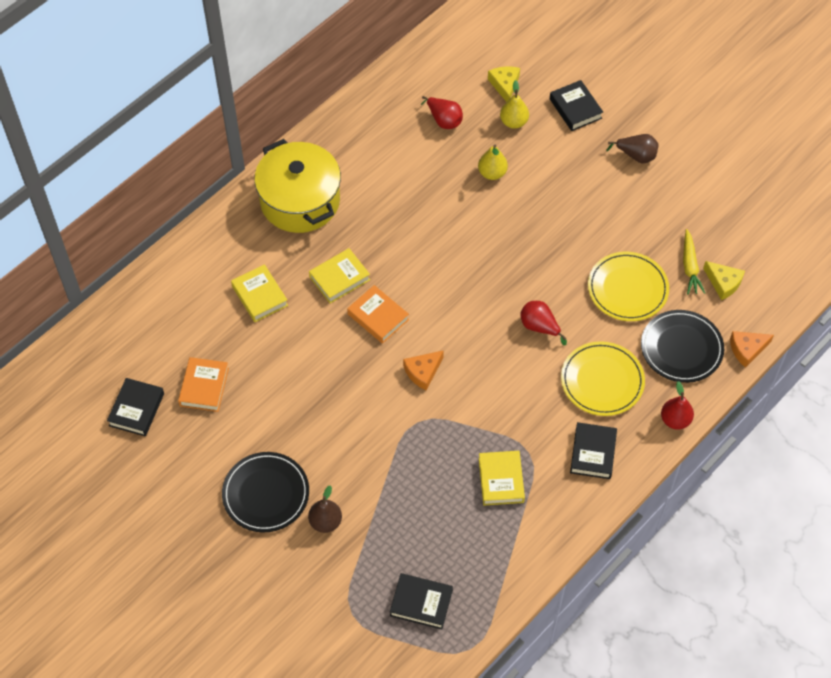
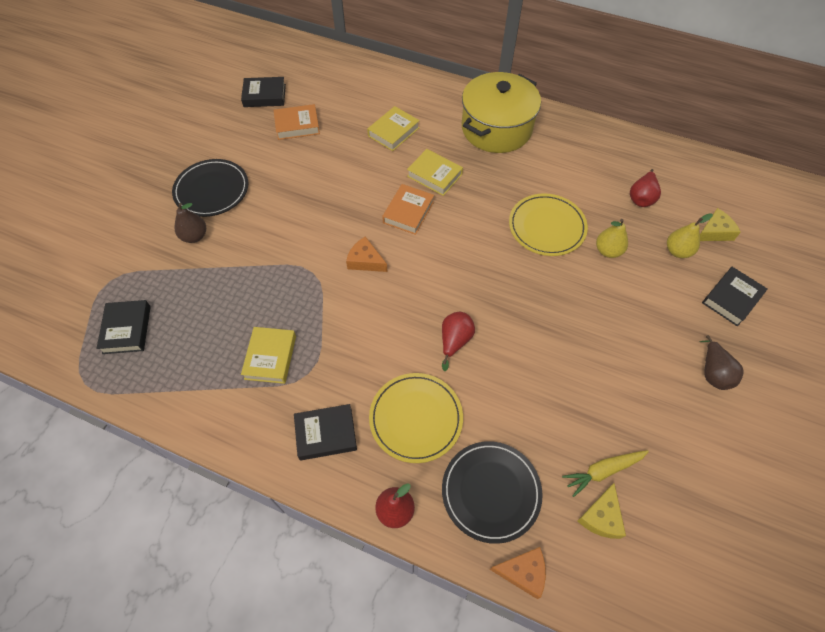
camera: 70 degrees right, 0 degrees up
(501, 480) = (270, 357): yellow book -> yellow book turned 60 degrees counterclockwise
(627, 289) = (540, 412): yellow plate -> yellow plate (547, 227)
(747, 349) = (523, 572): orange cheese -> orange cheese turned 135 degrees clockwise

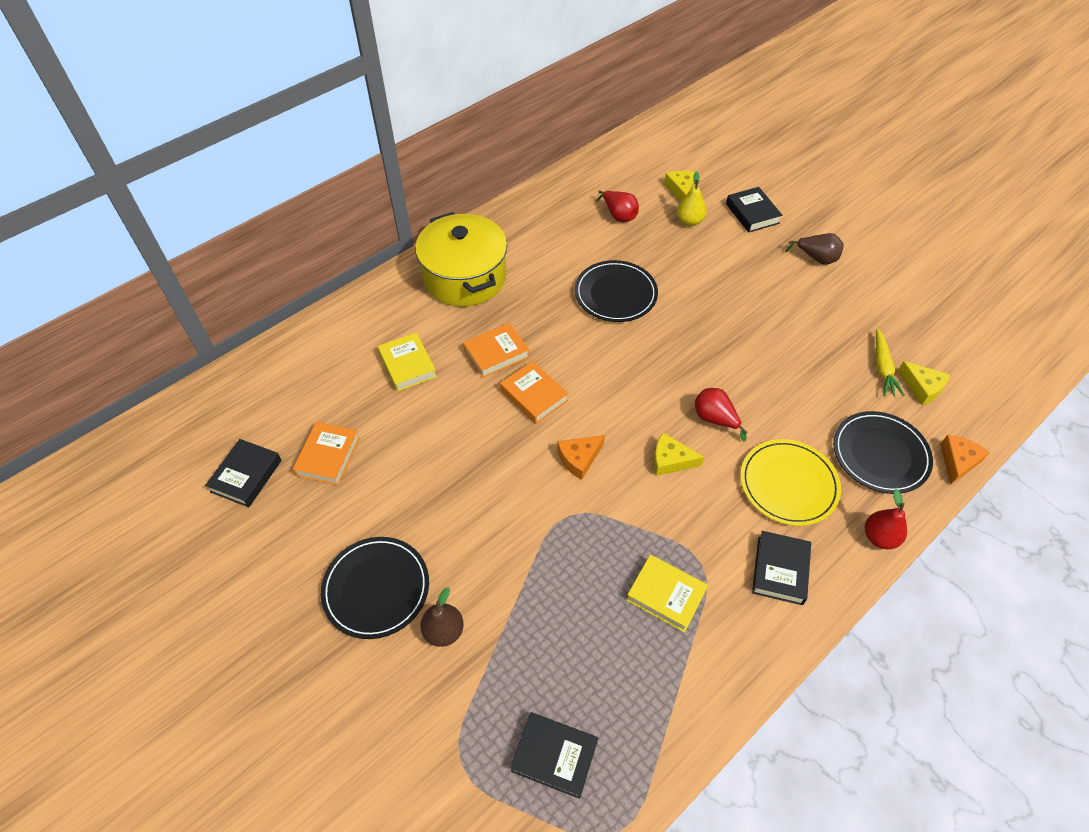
camera: 65 degrees left, 5 degrees down
(395, 322) = (670, 460): none -> yellow cheese
(434, 175) = (496, 354): yellow book -> orange book
(547, 227) = (615, 294): yellow plate -> black plate
(608, 251) = (666, 264): yellow pear -> none

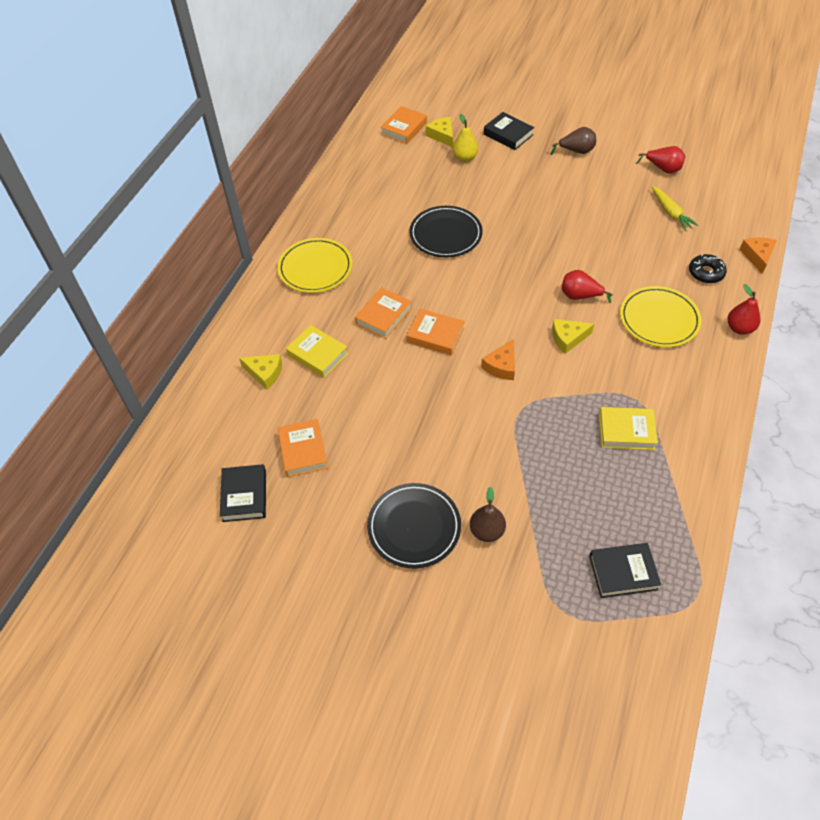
camera: 25 degrees left, 0 degrees up
(465, 277) = (315, 268): yellow pot -> yellow plate
(619, 215) = (407, 173): red pear -> red pear (663, 169)
(646, 169) = (404, 129): none -> orange book
(780, 570) = (690, 379): black book -> none
(880, 454) = (706, 273): black plate -> black donut
(922, 387) = (704, 215): yellow cheese -> yellow cheese (265, 373)

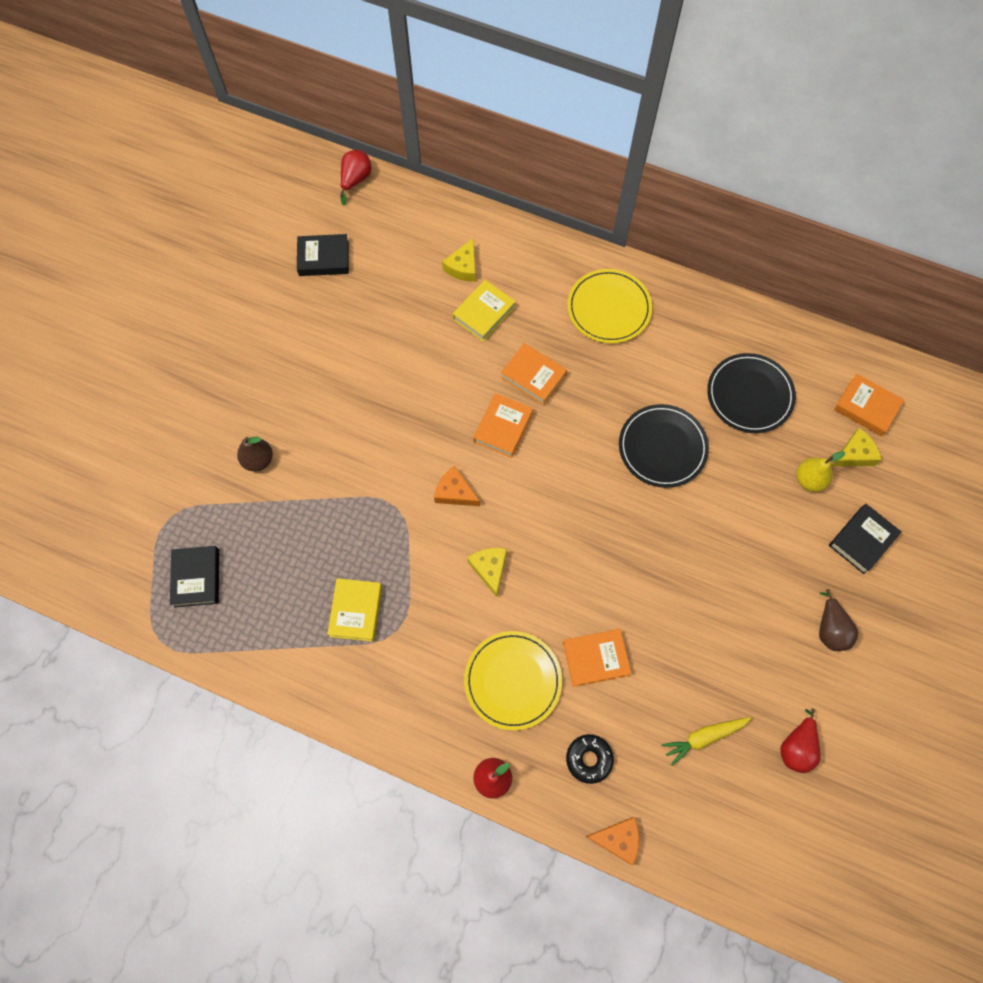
camera: 90 degrees right, 15 degrees up
(303, 450) = (367, 304): orange book -> orange book (595, 659)
(414, 527) = (272, 397): black plate -> black plate (749, 395)
(580, 296) = (554, 592): red pear -> red pear (355, 180)

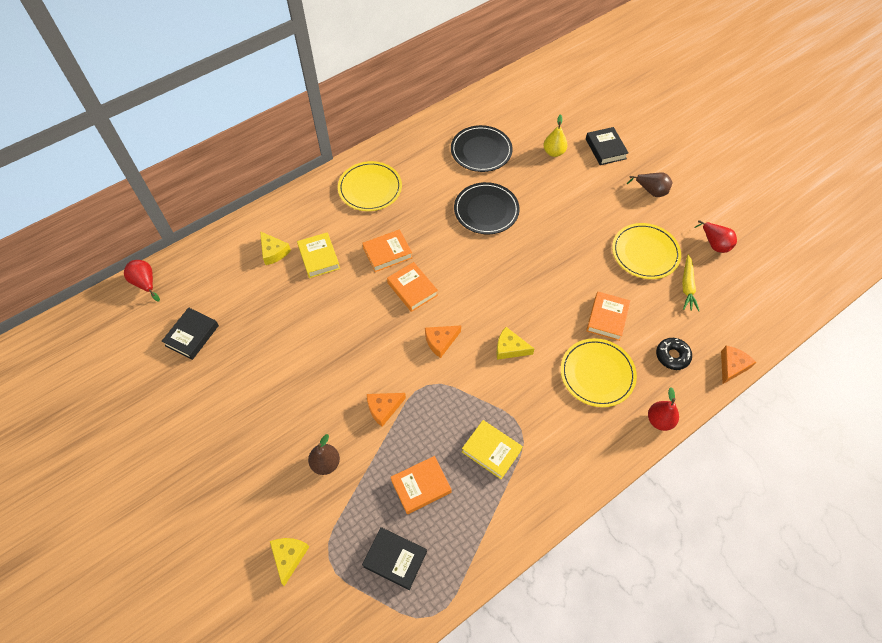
camera: 60 degrees left, 10 degrees down
(345, 479) = (383, 408): none -> orange cheese
(722, 663) = (645, 253): none -> yellow plate
(854, 454) = (551, 124): yellow cheese -> yellow cheese (289, 556)
(866, 407) = (525, 104): orange book -> orange book (421, 486)

